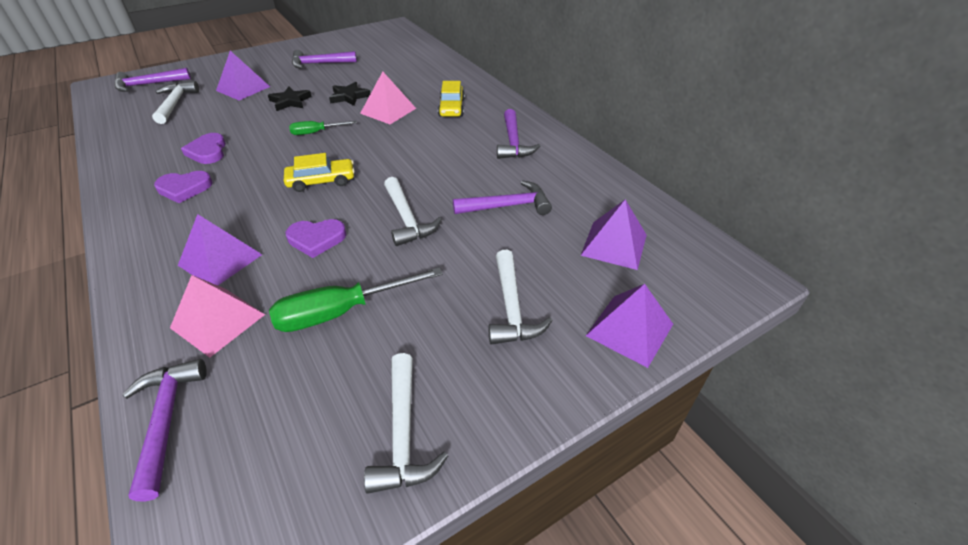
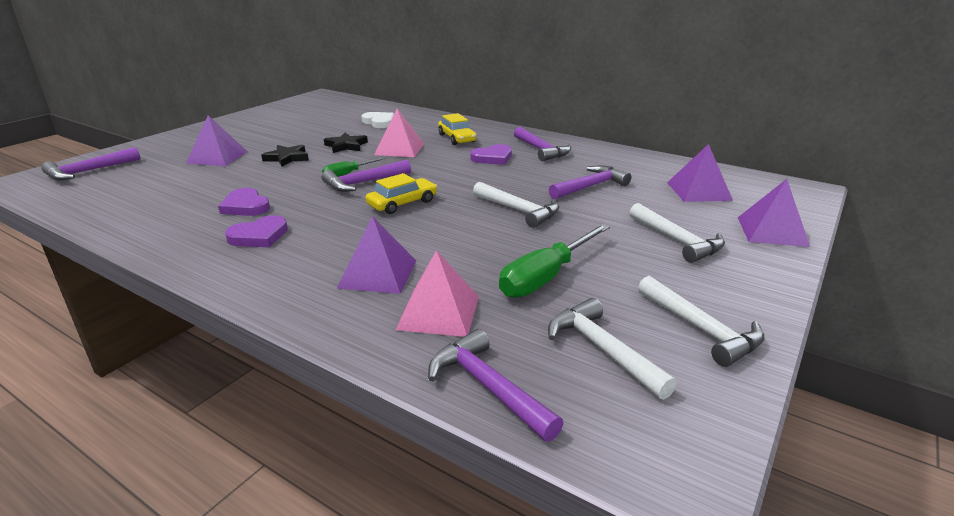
camera: 25 degrees left, 15 degrees down
(175, 103) = (148, 180): white hammer -> white hammer (603, 349)
(316, 239) = (454, 239): purple heart -> purple heart (493, 158)
(319, 64) = (280, 129): purple hammer -> purple hammer (363, 183)
(406, 71) = (379, 122): none -> white heart

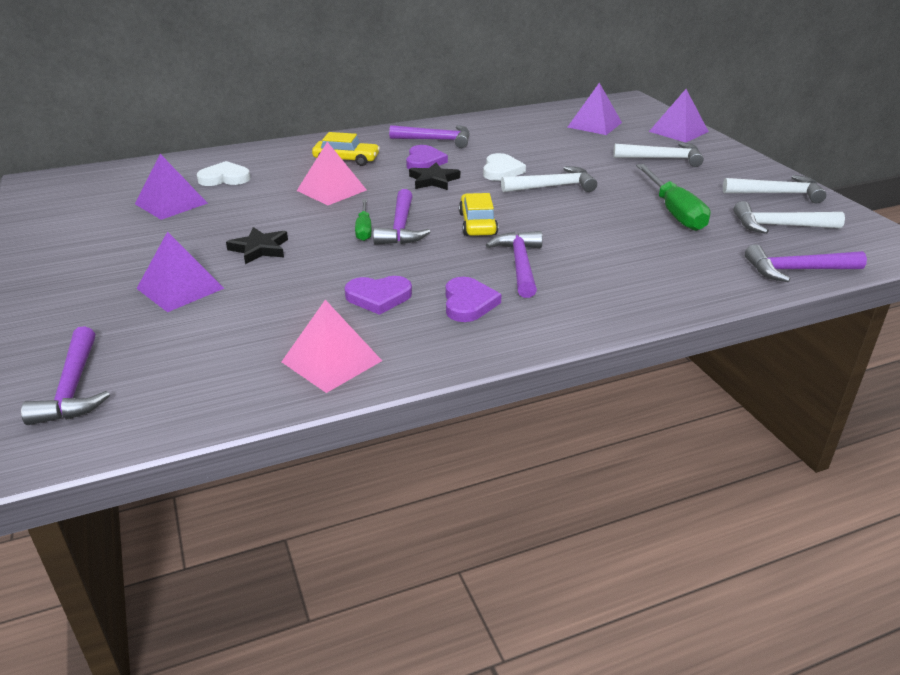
camera: 55 degrees left, 5 degrees up
(346, 146) = (274, 211): black star -> black star (433, 180)
(377, 274) = (608, 267): purple pyramid -> purple pyramid (171, 203)
(438, 312) = (691, 260): pink pyramid -> pink pyramid (331, 361)
(519, 184) = (501, 171): none -> white heart
(590, 186) = (540, 150): purple hammer -> purple hammer (520, 264)

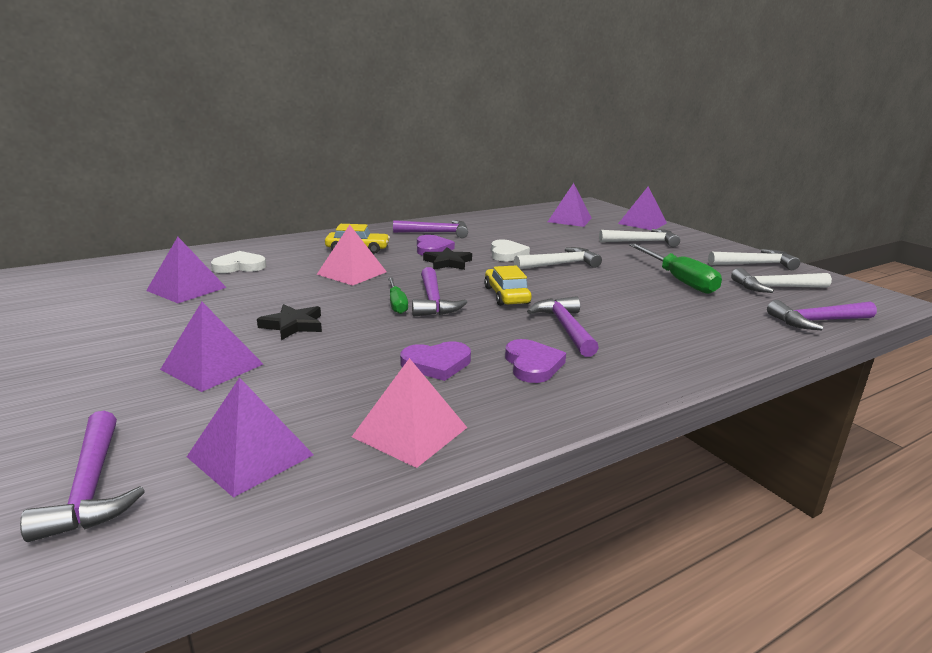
camera: 10 degrees left, 10 degrees down
(196, 372) = (250, 455): none -> purple pyramid

